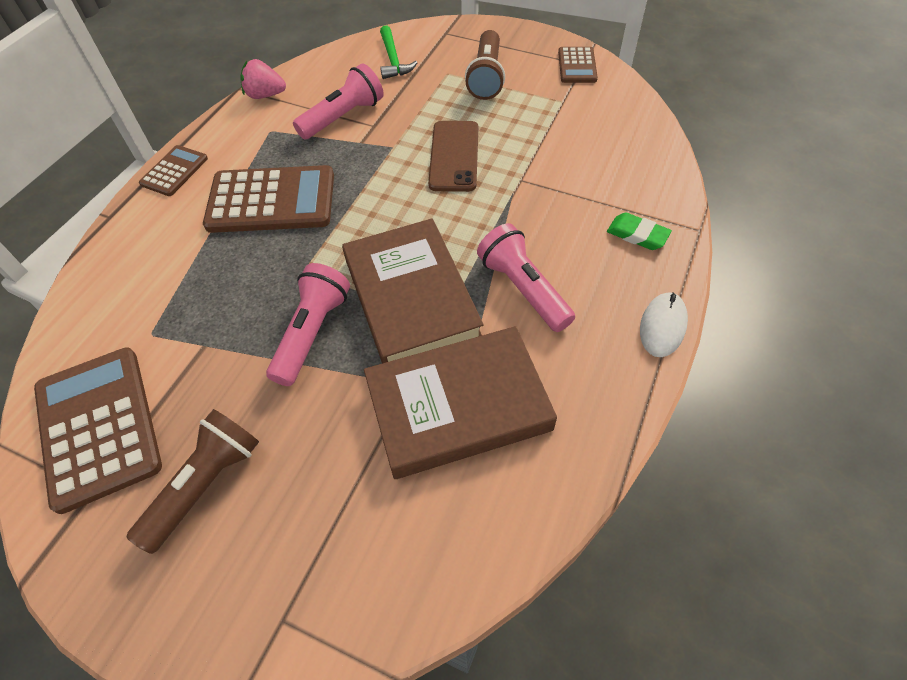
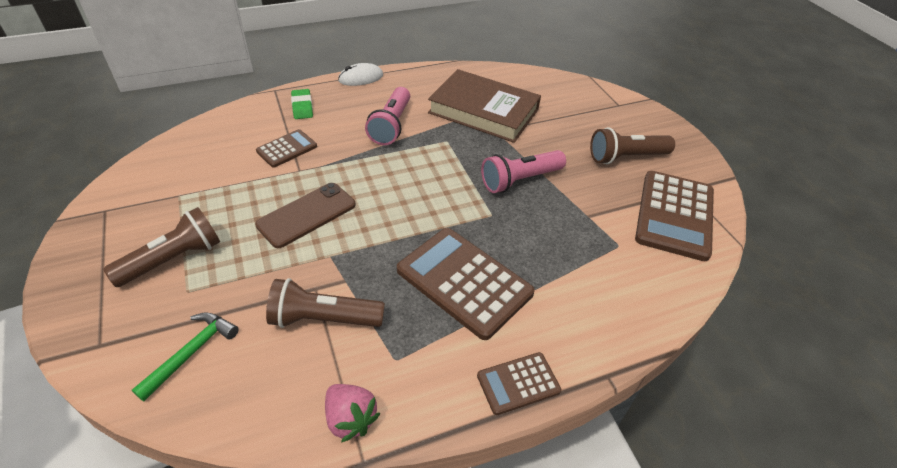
camera: 140 degrees left, 10 degrees down
(343, 117) = (323, 319): pink flashlight -> brown flashlight
(411, 298) = (449, 159): brown book -> none
(577, 66) = (110, 212): brown calculator -> brown calculator (287, 149)

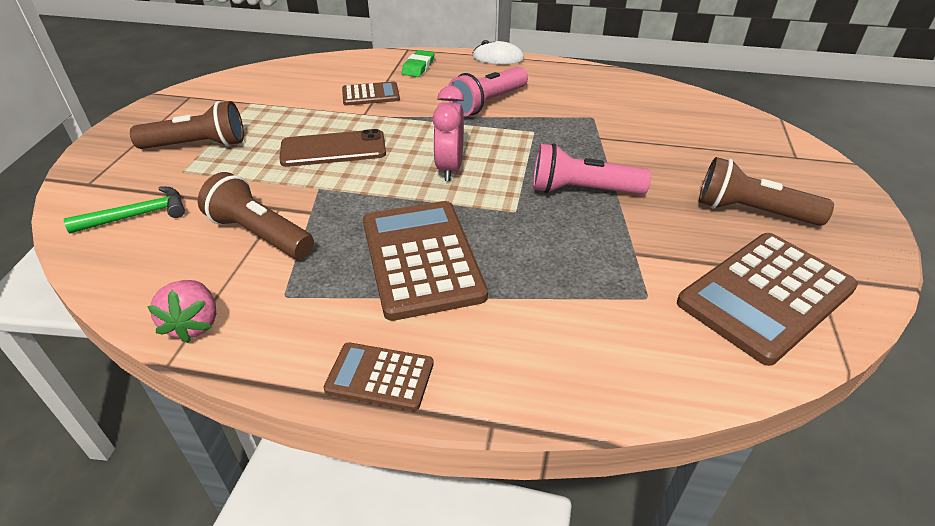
camera: 35 degrees right, 5 degrees down
(415, 197) = (449, 168): none -> pink clock
(483, 111) = (603, 117): brown book -> none

